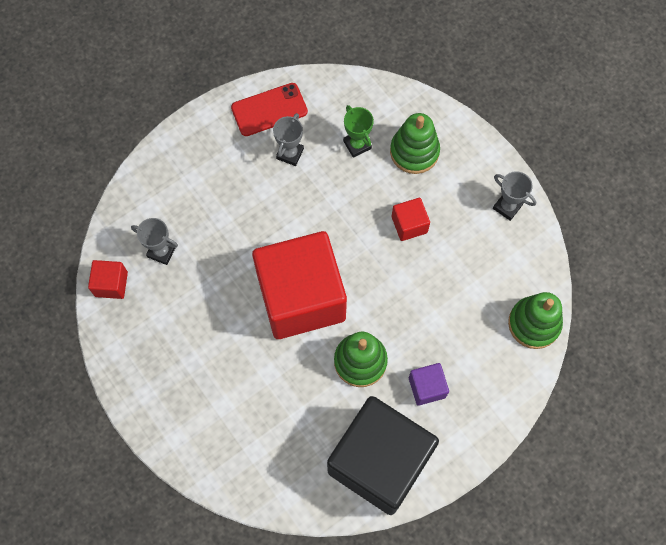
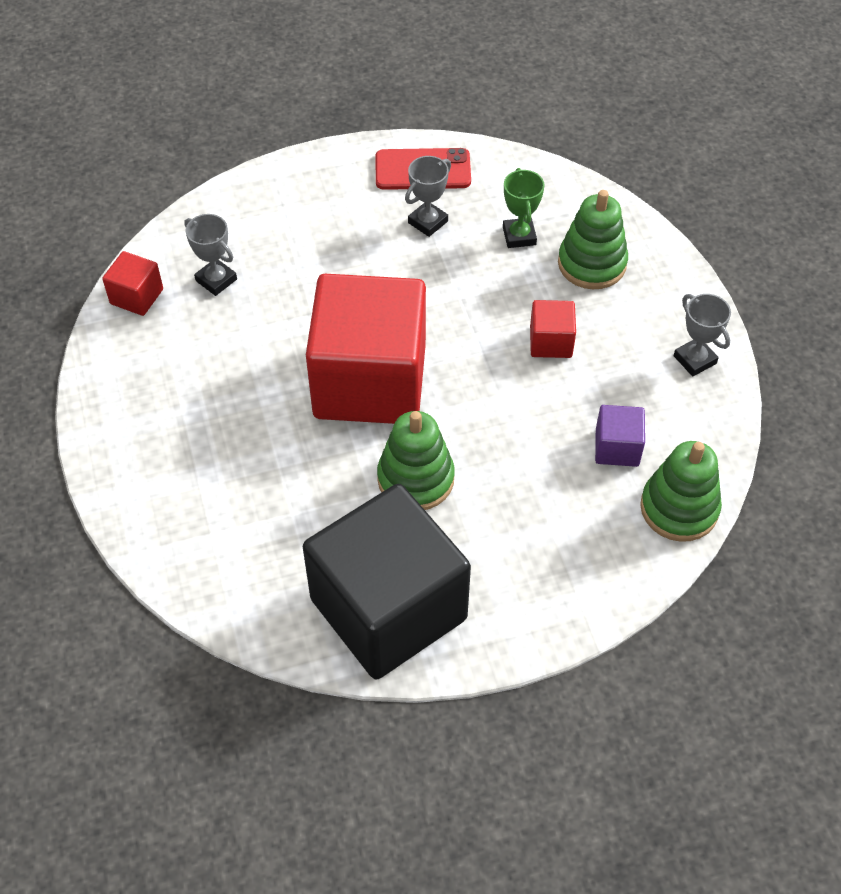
camera: 20 degrees right, 15 degrees down
(427, 387) = (494, 539): purple cube -> purple cube (617, 448)

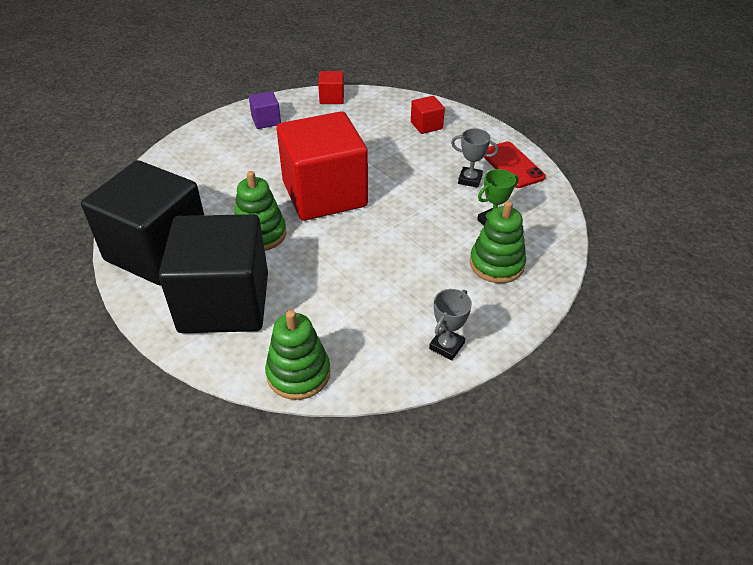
camera: 65 degrees right, 10 degrees down
(216, 280) = (362, 118): grey trophy -> none
(530, 553) = (224, 302): none -> black cube
(550, 342) = (409, 263): red cube -> red cube (426, 125)
(617, 448) = (336, 323): purple cube -> purple cube (266, 121)

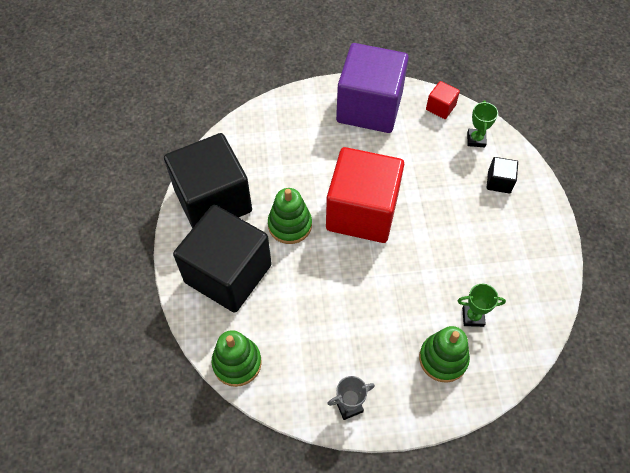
camera: 35 degrees right, 15 degrees up
(266, 121) = (369, 107): purple cube -> purple cube, size x2.46
(381, 107) = (476, 139): none -> green trophy
(426, 125) = (499, 182): red cube -> black cube
(470, 179) = (489, 262): grey trophy -> none
(512, 165) = (539, 267): red phone -> none

